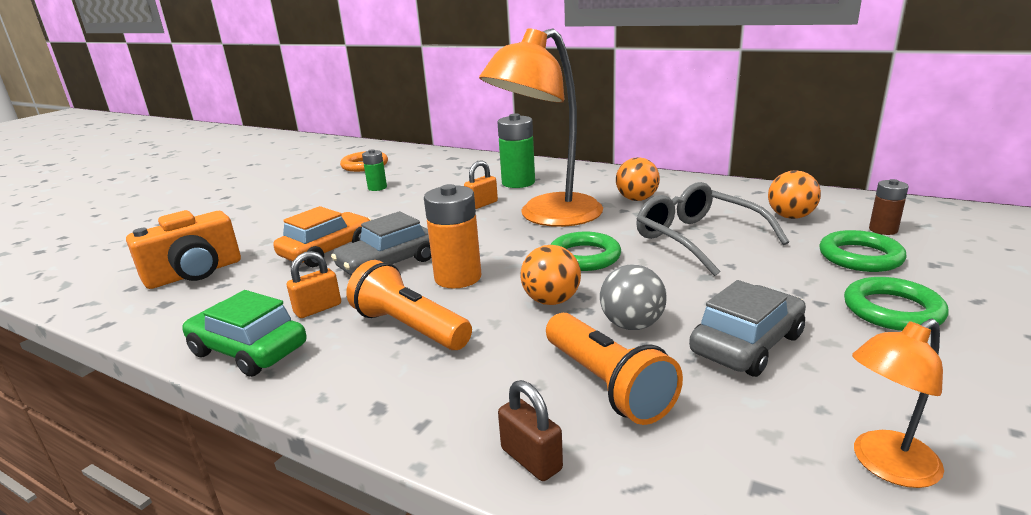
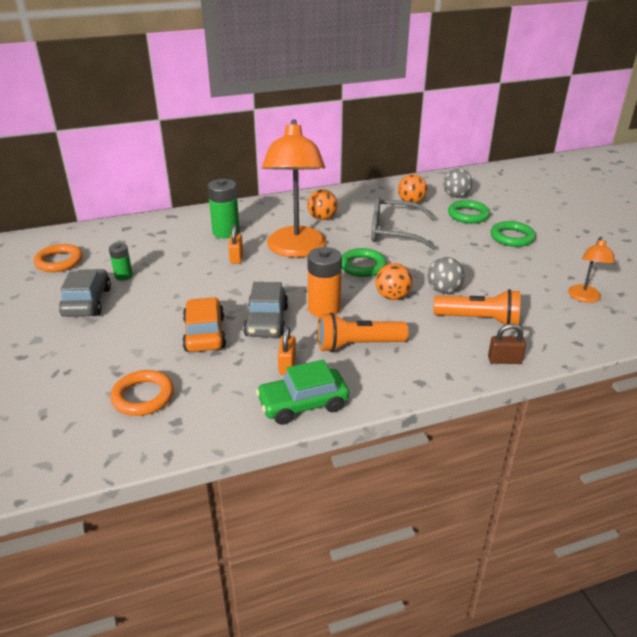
camera: 50 degrees left, 10 degrees up
(195, 273) = (143, 396): orange camera -> orange ring
(746, 344) = (493, 276): grey car -> grey car (87, 302)
(883, 230) = (455, 196): brown battery -> grey ball

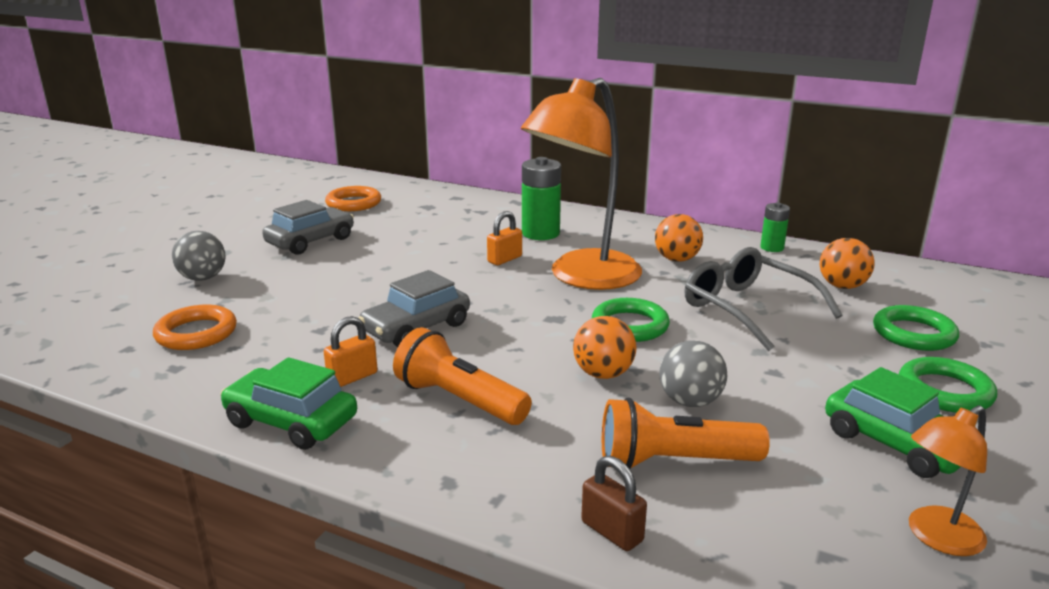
camera: 45 degrees right, 10 degrees down
(123, 276) = (377, 233): green battery -> green battery (772, 248)
(204, 334) = (342, 310): orange car -> none
(324, 308) = (497, 346): orange battery -> none
(455, 196) = (936, 304): grey ball -> grey ball (203, 278)
(479, 320) = (673, 461): orange flashlight -> orange flashlight turned 120 degrees clockwise
(528, 268) = (896, 443): none -> green car

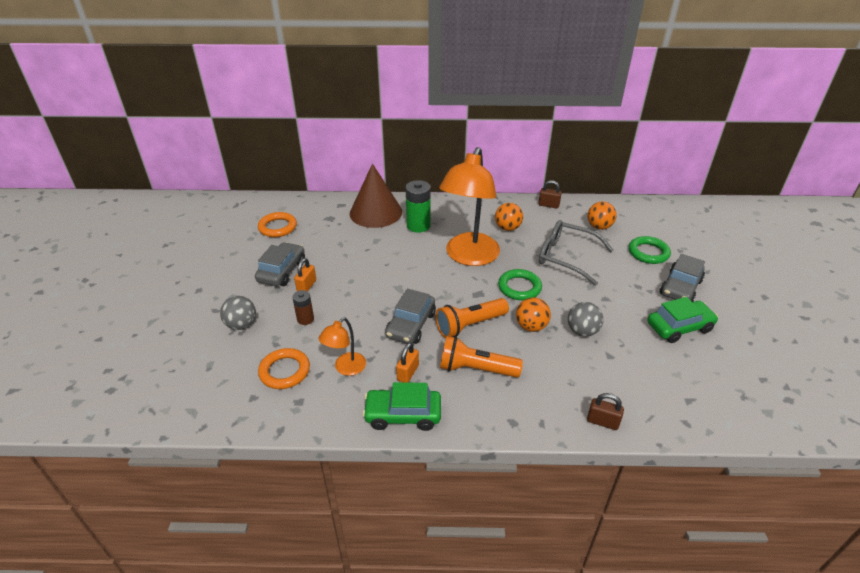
camera: 25 degrees left, 15 degrees up
(284, 290) = (305, 319): none -> brown battery
(495, 211) = (376, 212): none -> brown cone
(505, 259) = (415, 254): orange padlock -> orange padlock (306, 286)
(673, 461) = (600, 371): orange flashlight -> orange flashlight (470, 325)
(772, 248) = (548, 205): green battery -> brown padlock
(896, 443) = (679, 327): green car -> green car turned 45 degrees counterclockwise
(936, 537) = (720, 374): orange lamp -> orange lamp (346, 368)
(945, 391) = (680, 287): green ring -> grey car

